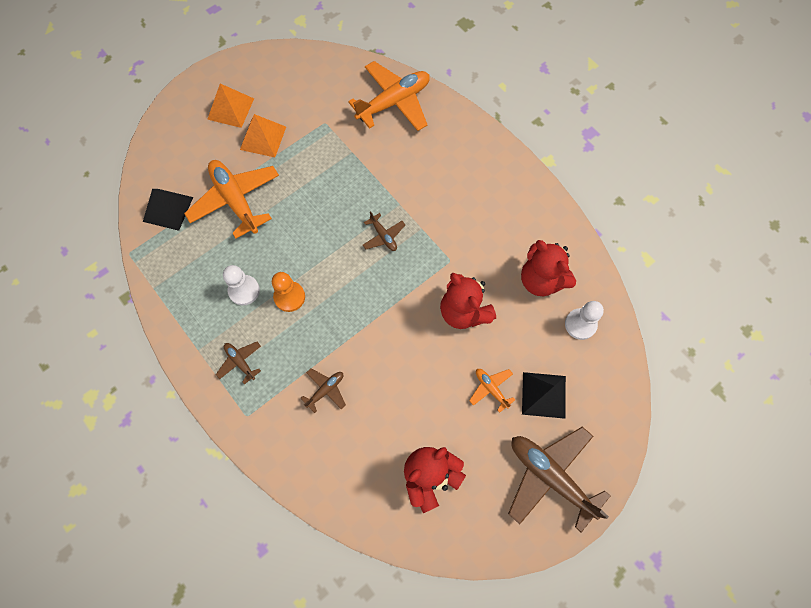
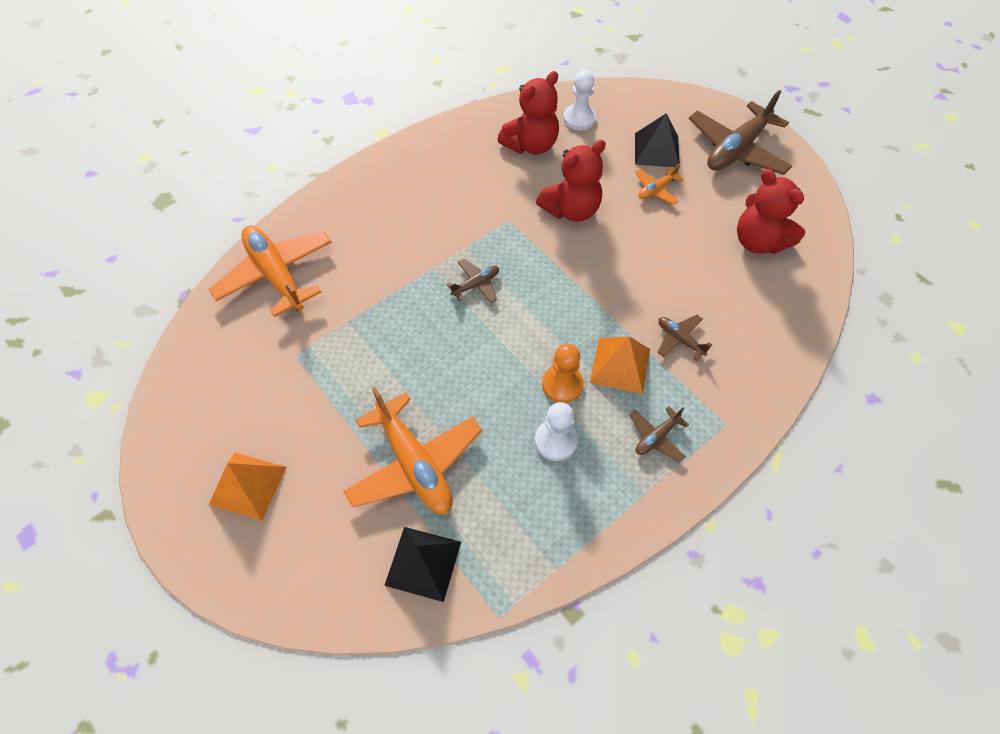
camera: 90 degrees left, 10 degrees down
(236, 200) = (414, 463): orange plane -> orange plane turned 90 degrees counterclockwise
(263, 138) = (310, 434): orange pyramid -> orange pyramid (620, 365)

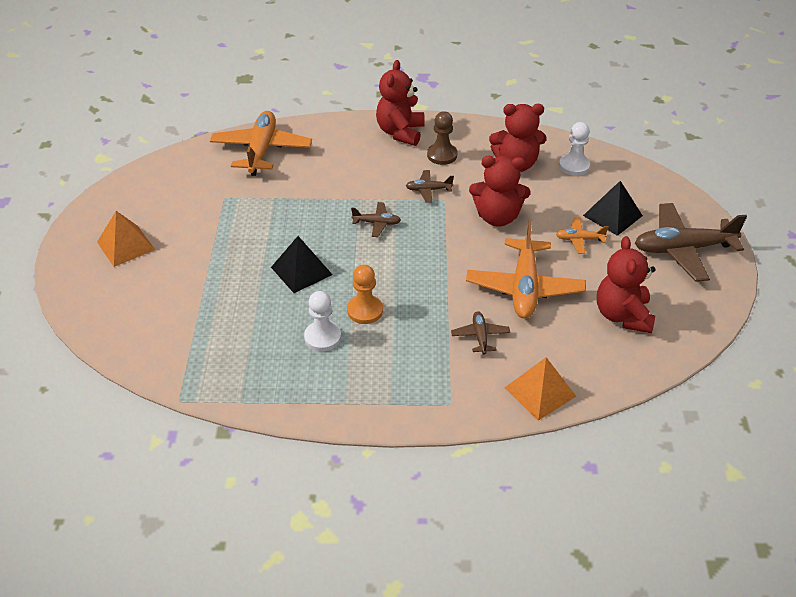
camera: 40 degrees right, 15 degrees down
(395, 172) = (400, 132): none -> red teddy bear
(414, 463) = (224, 293): orange plane -> orange plane (524, 287)
(423, 563) = (170, 345): black pyramid -> black pyramid (301, 270)
(458, 174) = (442, 155): none -> brown pawn
(620, 365) = (417, 324): orange pyramid -> orange pyramid (540, 392)
(656, 437) = (391, 379): brown plane -> brown plane (428, 190)

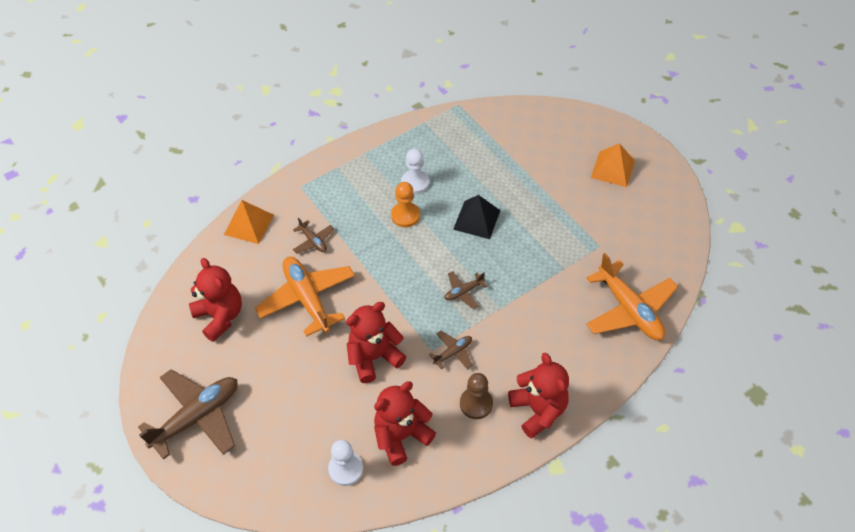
camera: 145 degrees right, 10 degrees up
(579, 239) = (291, 374): orange plane -> none
(612, 215) = (276, 421): black pyramid -> none

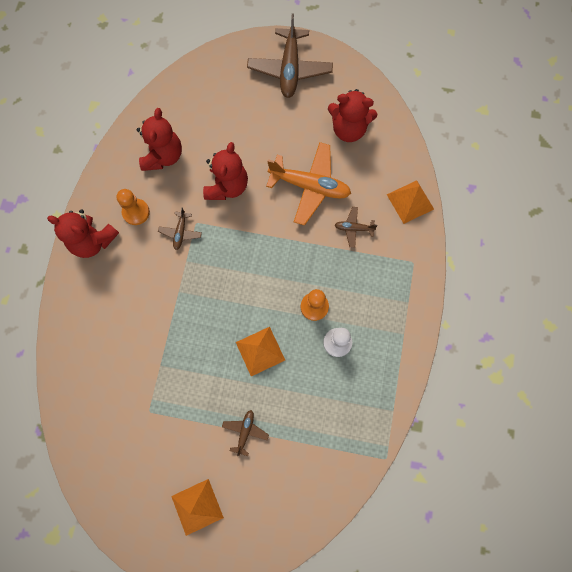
camera: 135 degrees right, 20 degrees up
(346, 469) = (177, 113): white pawn -> none
(463, 292) = (214, 282): brown plane -> brown plane (245, 431)
(476, 404) = (136, 212): brown pawn -> orange pawn
(477, 219) = (260, 351): black pyramid -> orange pyramid
(629, 309) = (86, 371): orange plane -> none

